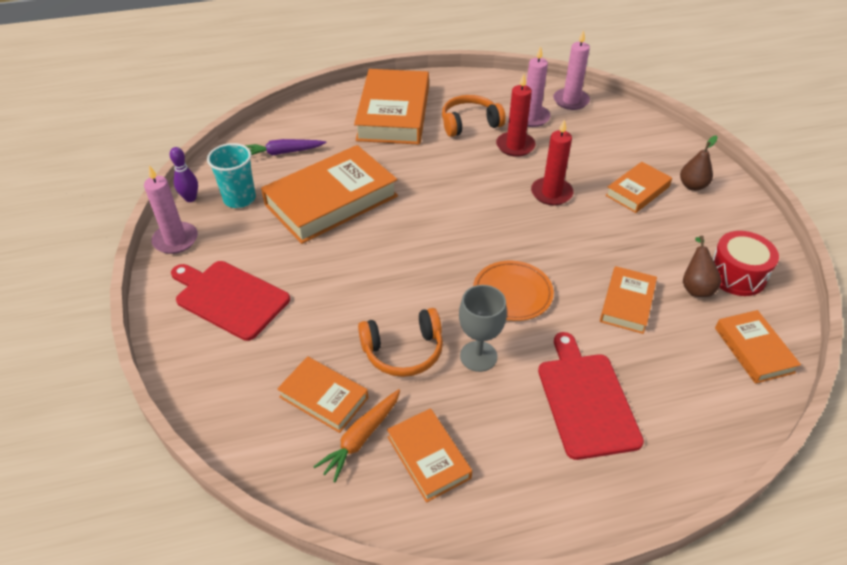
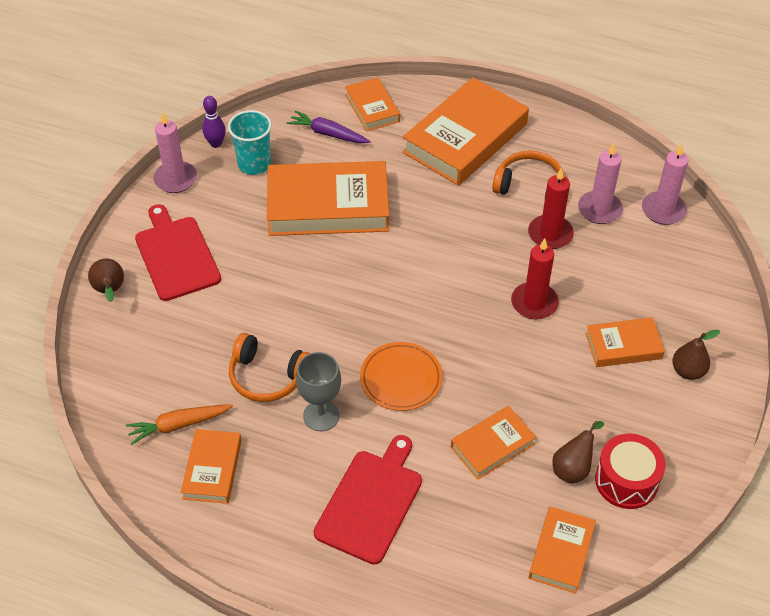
camera: 35 degrees right, 5 degrees up
(188, 359) = (110, 291): none -> brown pear
(324, 397) = (178, 378): orange book -> orange book (372, 108)

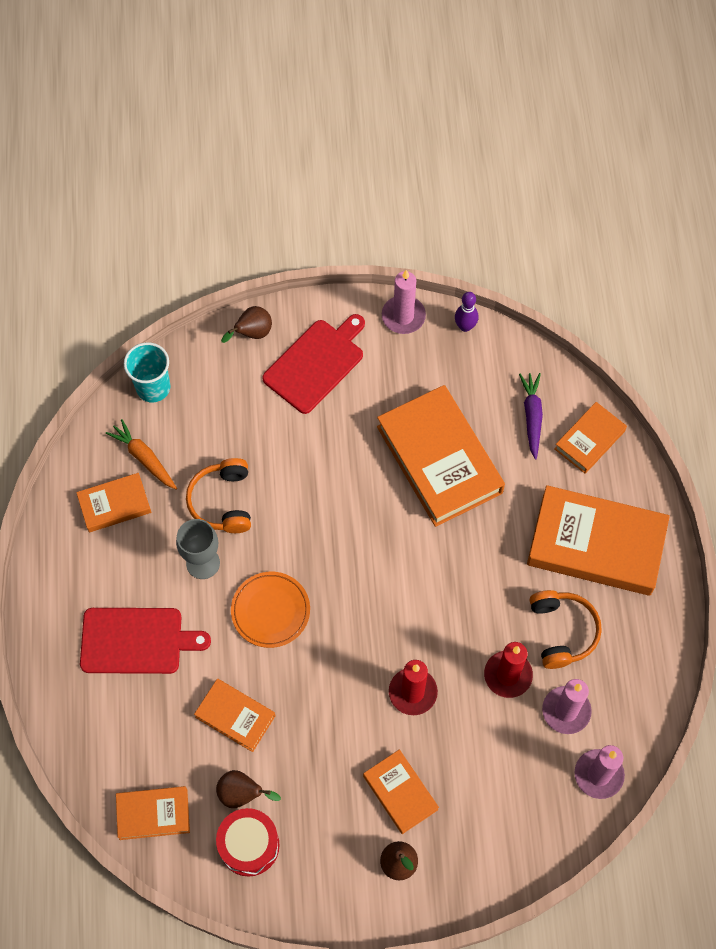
camera: 65 degrees right, 15 degrees up
(254, 164) = (457, 372): turquoise cup -> turquoise cup (153, 387)

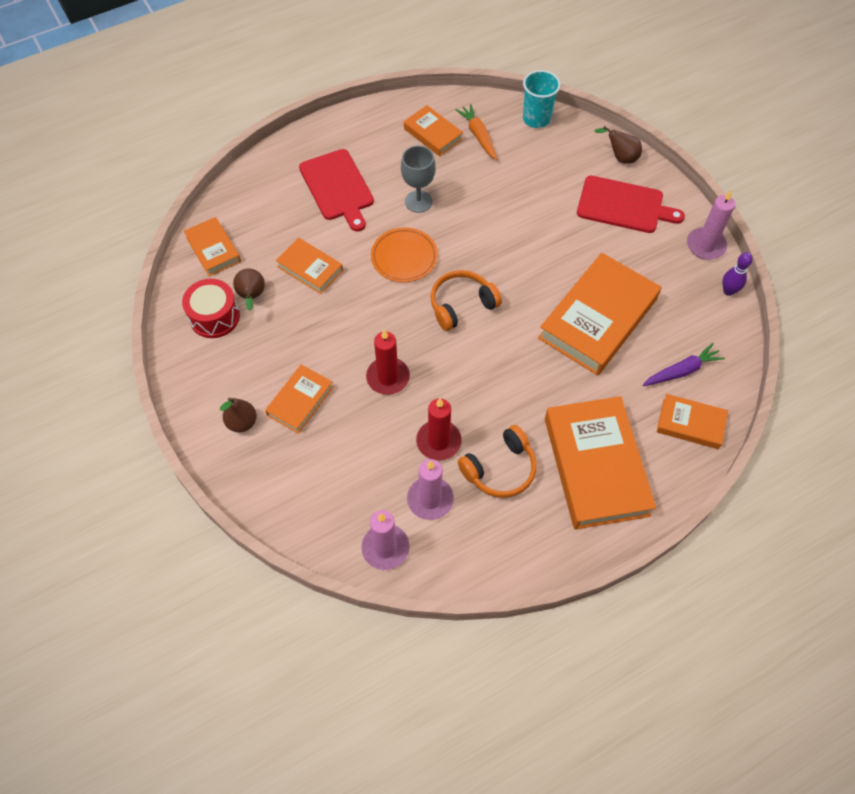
camera: 65 degrees right, 5 degrees down
(144, 458) = (478, 136): orange carrot -> orange carrot turned 45 degrees counterclockwise
(222, 501) = (473, 194): orange headphones -> orange headphones (461, 305)
(235, 716) = (310, 268): orange book -> orange book turned 60 degrees counterclockwise

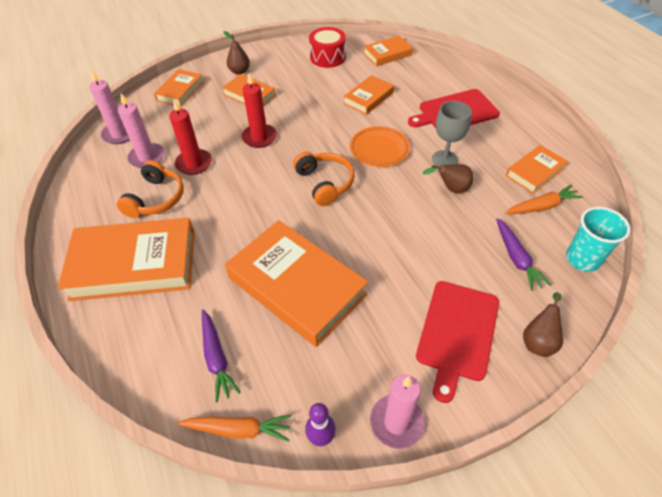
camera: 95 degrees right, 10 degrees down
(252, 296) = (343, 72): brown pear -> brown pear (451, 189)
(500, 469) = (156, 198): orange headphones -> orange headphones turned 135 degrees counterclockwise
(541, 160) = (516, 258): none -> purple carrot
(690, 424) = (150, 355): orange book -> orange book (180, 91)
(736, 345) = (238, 429): none -> orange carrot

